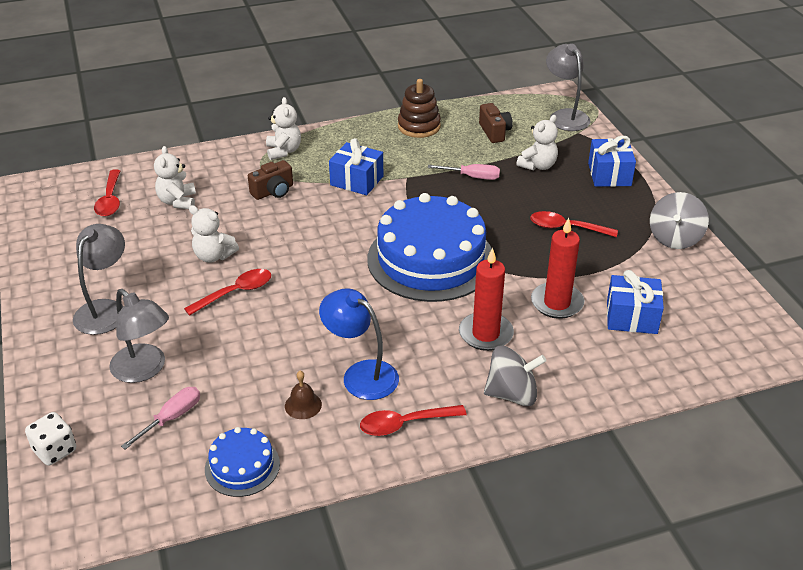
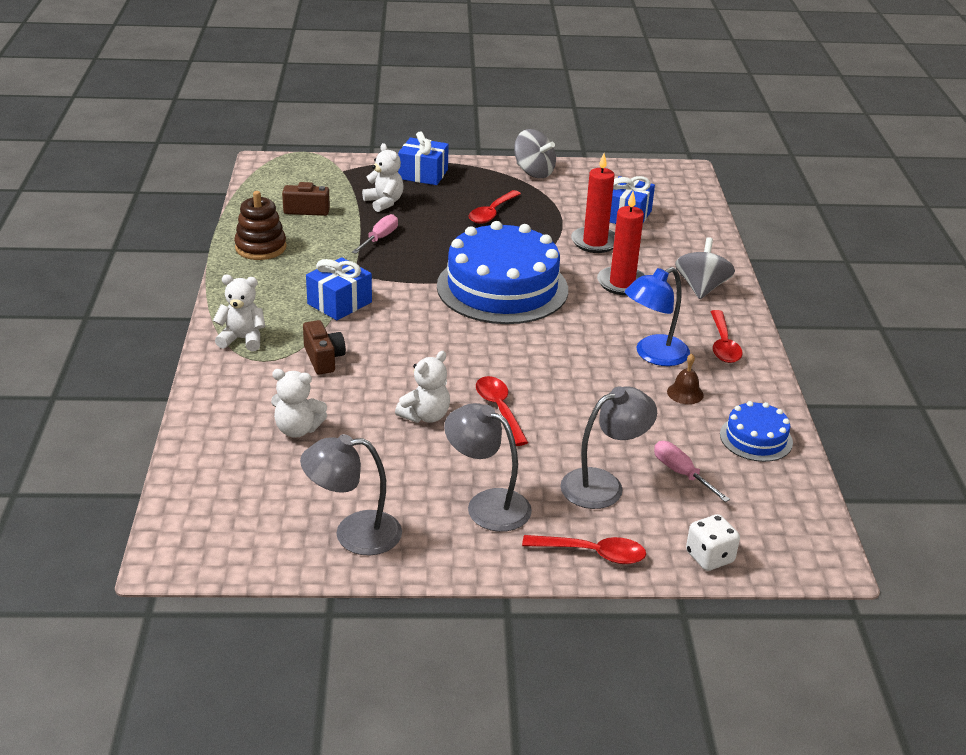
camera: 75 degrees left, 5 degrees down
(110, 200) = (256, 484): red spoon -> red spoon (592, 553)
(565, 116) = (307, 169): grey lamp -> grey lamp (354, 534)

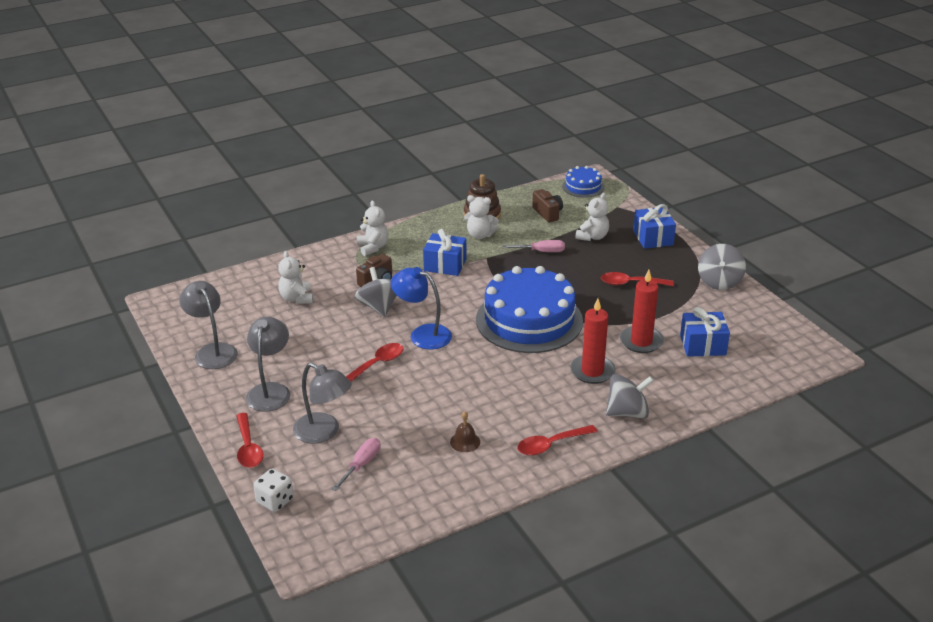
camera: 65 degrees right, 0 degrees up
(381, 373) = (379, 307): none -> grey spinning top
(425, 416) = (346, 338): white teddy bear -> white teddy bear (480, 235)
(653, 355) = (503, 413): blue lamp -> blue lamp (422, 334)
(756, 438) = (433, 492): blue cake -> blue cake (583, 187)

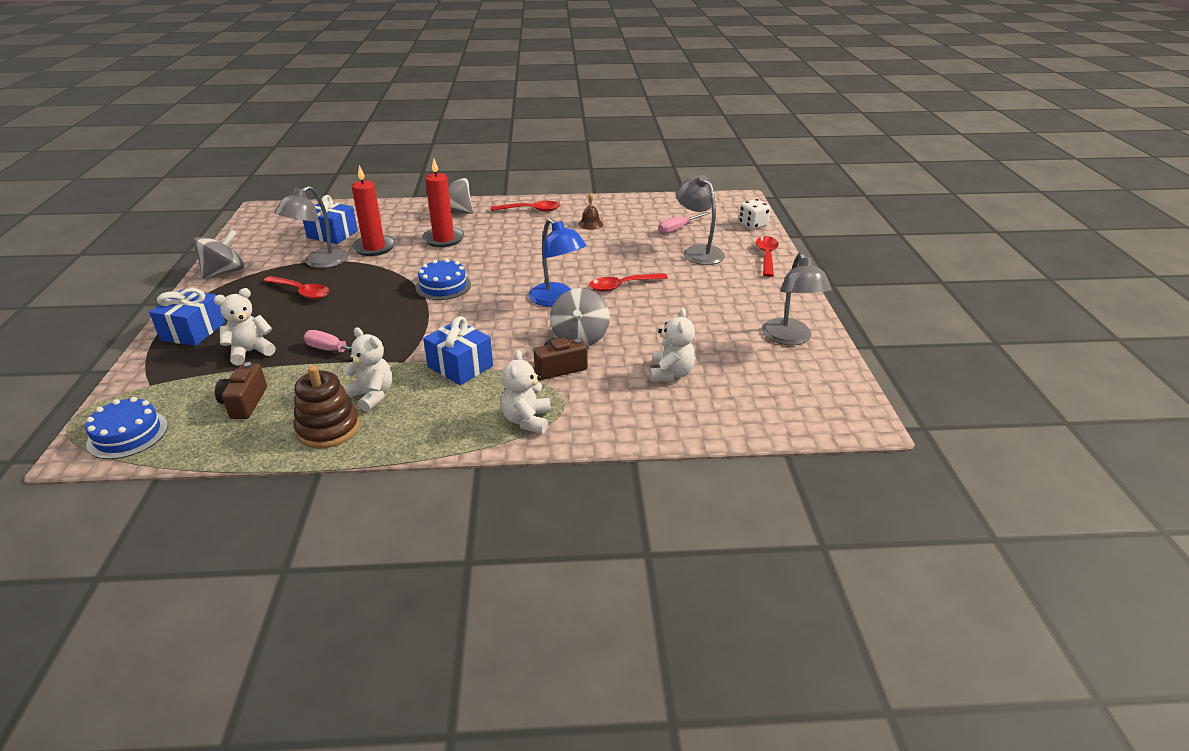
camera: 155 degrees left, 0 degrees up
(270, 391) = (735, 289): grey lamp -> grey lamp (319, 262)
(529, 320) = (443, 286): blue cake -> blue cake, size x0.47

